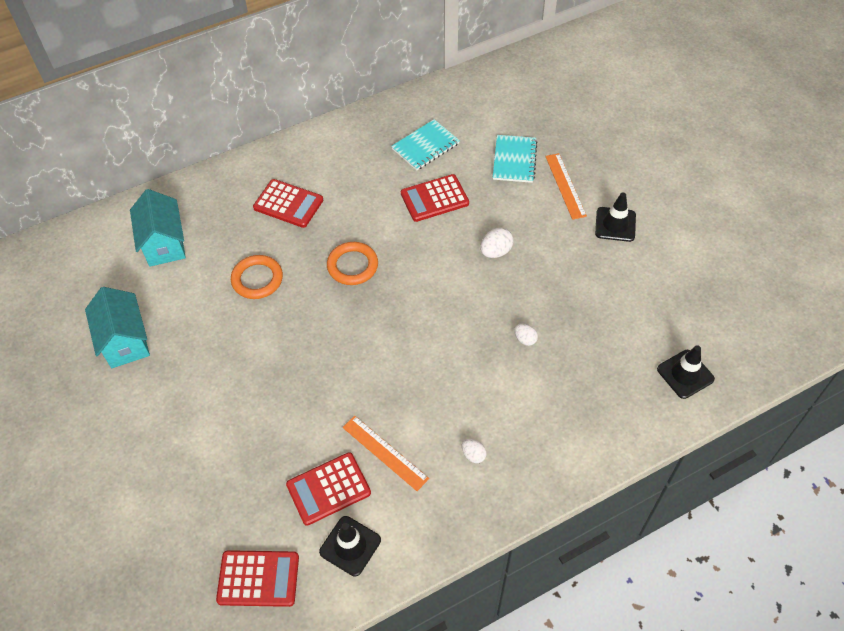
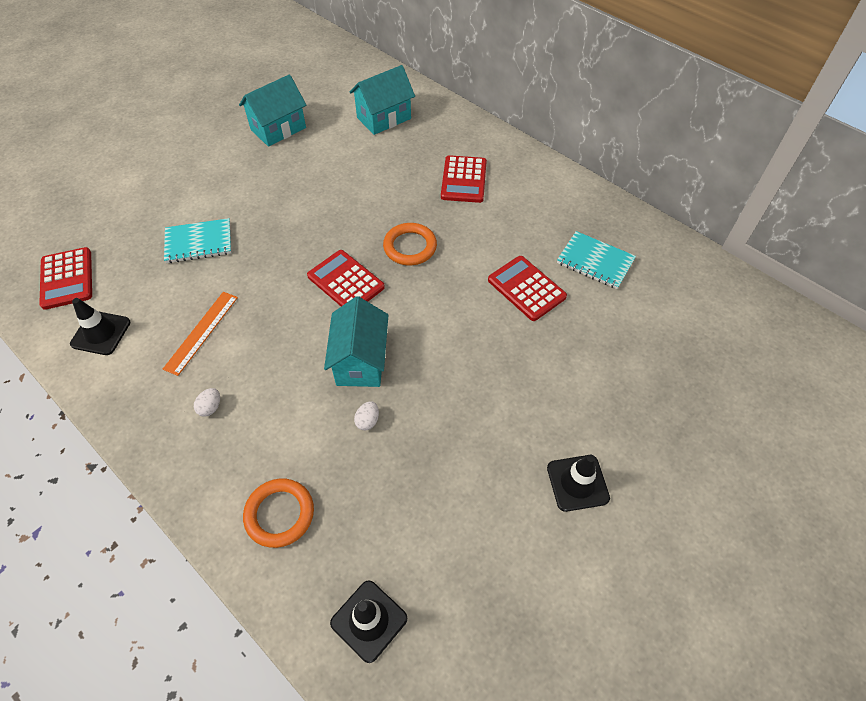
camera: 70 degrees right, 0 degrees up
(257, 279) = (368, 185): orange ring -> orange ring (279, 514)
(328, 489) = (157, 301): red calculator -> red calculator (345, 282)
(465, 331) = (360, 361): none -> turquoise house
(495, 251) = (478, 363): white egg -> none
(514, 160) = (622, 348): turquoise notebook -> turquoise notebook (199, 242)
(565, 185) = (612, 411): orange ruler -> none

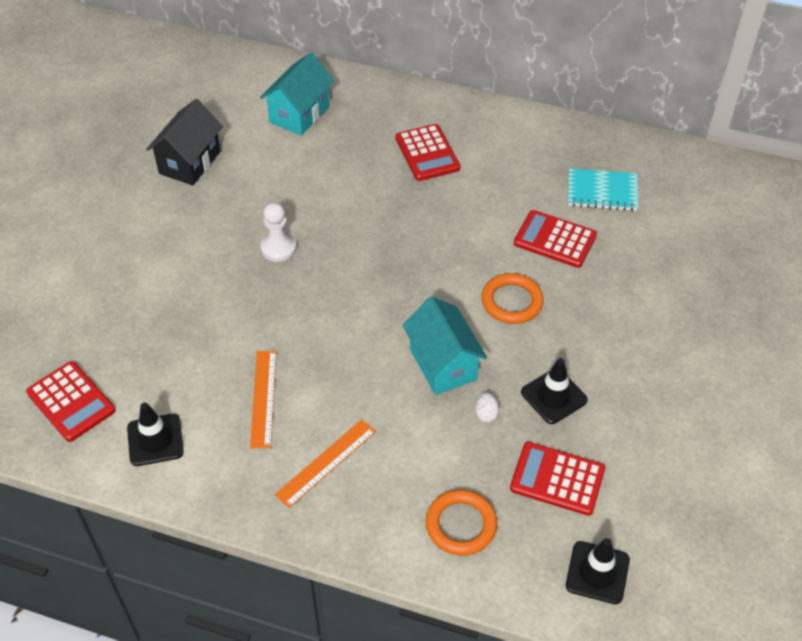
camera: 25 degrees left, 5 degrees down
(199, 242) = (192, 312): turquoise notebook -> none
(210, 407) = (326, 463): white egg -> orange ruler
(278, 129) = (190, 162): turquoise house -> black house
(297, 215) = (278, 248): none -> white pawn
(345, 282) = (376, 296): red calculator -> red calculator (557, 479)
(410, 247) = (417, 239): orange ring -> orange ring (512, 301)
(577, 483) = (700, 391): black traffic cone -> black traffic cone (554, 396)

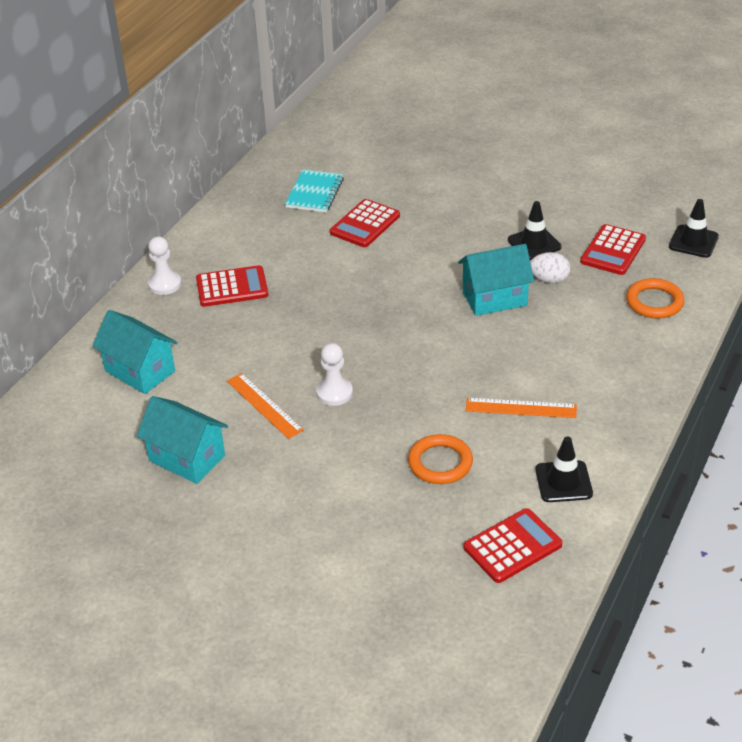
camera: 80 degrees left, 10 degrees down
(190, 162) = (187, 458): black house -> turquoise house
(326, 463) = (593, 371): orange ruler -> orange ruler (264, 405)
(424, 107) = (165, 284): none -> white pawn
(486, 414) = (549, 279): white egg -> white egg, size x1.54
(512, 301) = (431, 254): orange ring -> orange ring (440, 463)

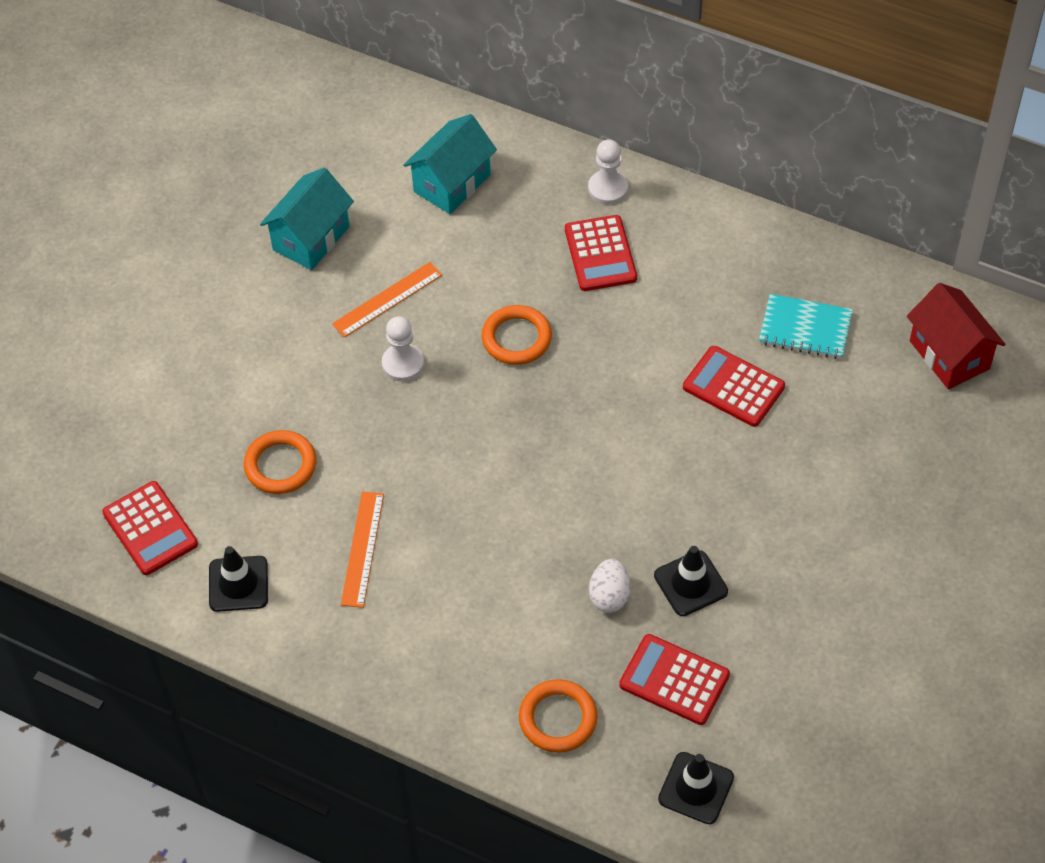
camera: 90 degrees right, 15 degrees up
(312, 329) = (516, 338): none -> orange ring
(341, 137) = (949, 355): none -> red house
(494, 298) = (571, 531): turquoise house -> none

